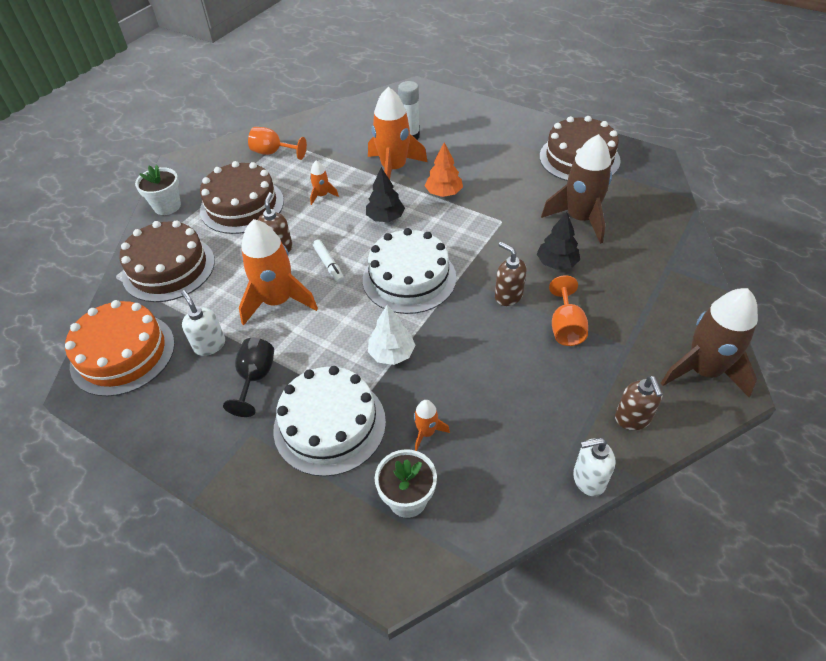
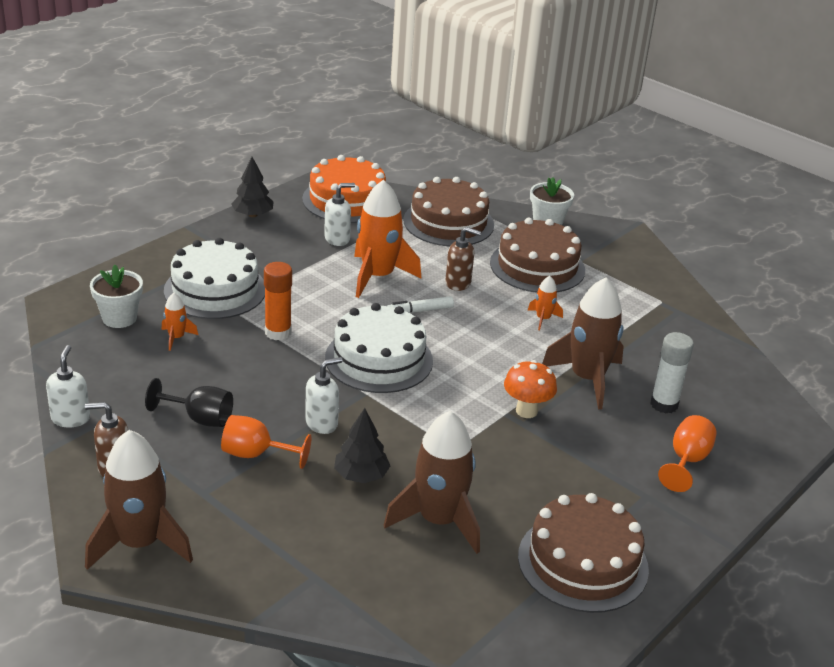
camera: 95 degrees right, 15 degrees down
(255, 378) = (286, 258): black goblet -> black goblet (200, 418)
(273, 153) = (638, 293): orange goblet -> orange goblet (687, 461)
(385, 218) = (488, 358): black tree -> black tree (252, 215)
(391, 353) = (278, 332): white tree -> orange glue stick
(393, 169) = (587, 379): orange rocket -> brown rocket
(443, 193) = (526, 411): orange tree -> orange mushroom
(508, 296) = (322, 423): brown soap dispenser -> white soap dispenser

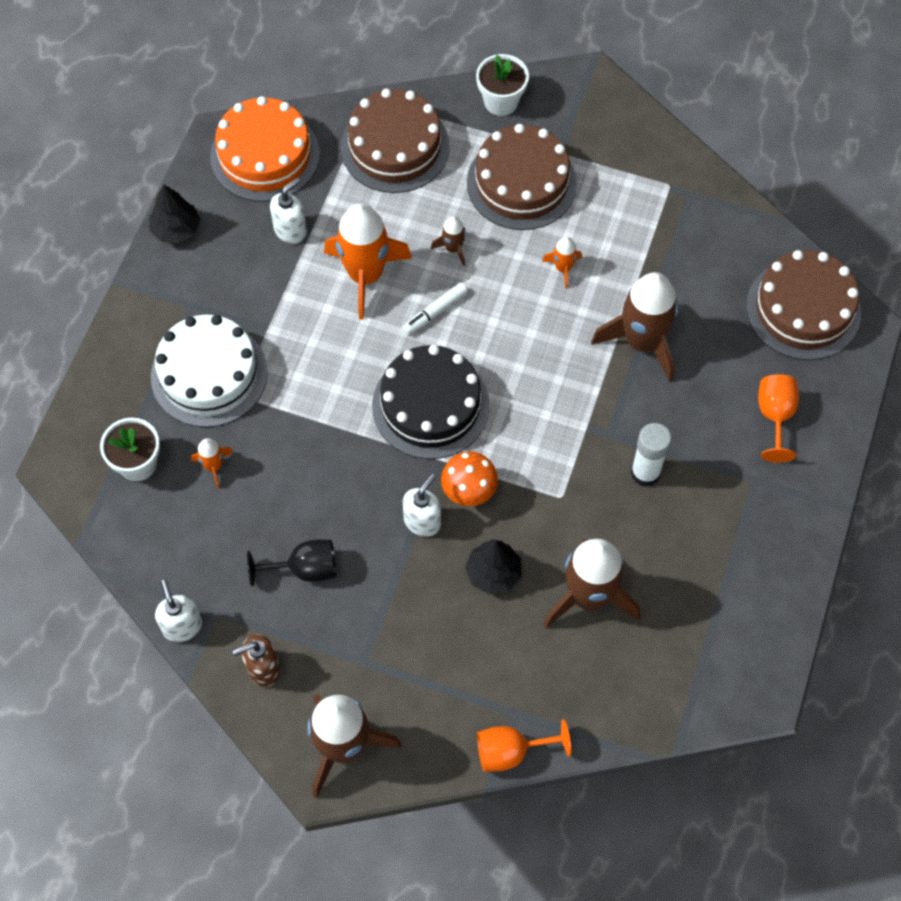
camera: 20 degrees left, 30 degrees up
(256, 454) = (384, 591): orange goblet -> orange goblet (511, 751)
(278, 332) = (310, 411): orange glue stick -> none
(379, 359) = (430, 405): white cake -> black cake
(458, 283) = (453, 248): brown soap dispenser -> brown rocket
(526, 411) = (604, 415): orange mushroom -> orange mushroom (469, 493)
(583, 562) = (732, 588): brown cake -> brown cake (803, 309)
(664, 404) = (727, 346): white glue stick -> white glue stick (645, 473)

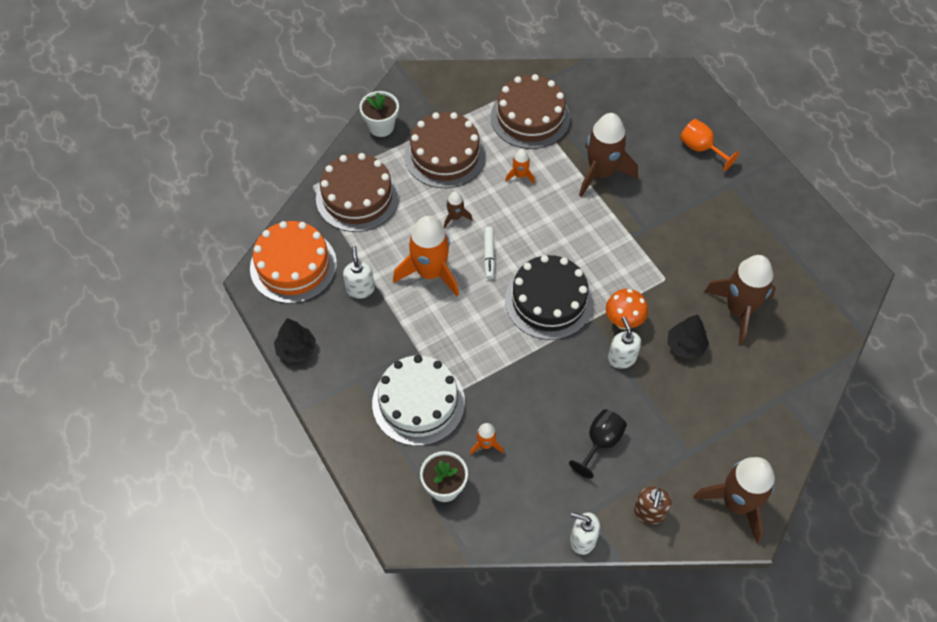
camera: 50 degrees left, 5 degrees down
(511, 751) = (806, 416): orange goblet -> none
(645, 473) = (684, 229): white glue stick -> none
(803, 309) = (647, 91): brown cake -> brown cake (530, 117)

